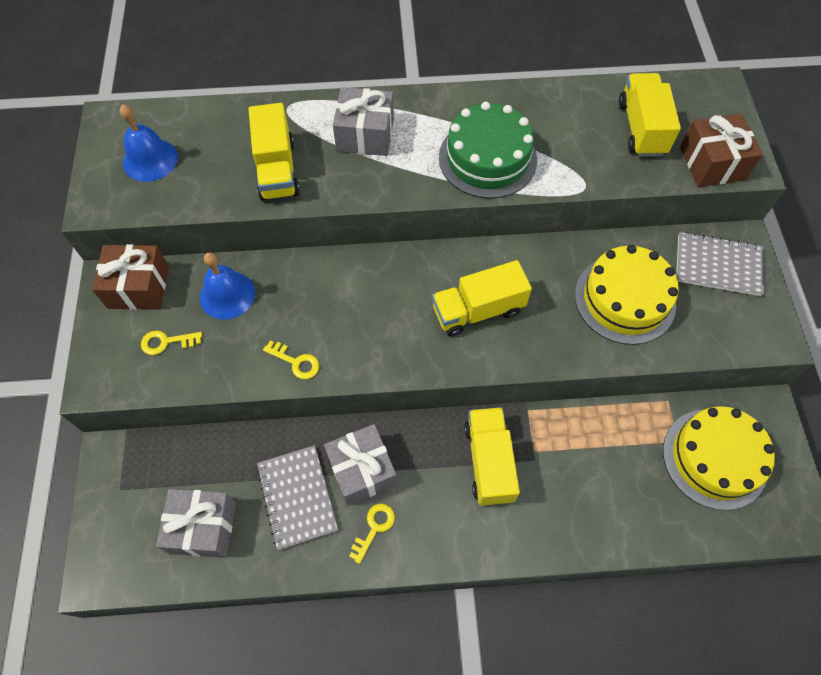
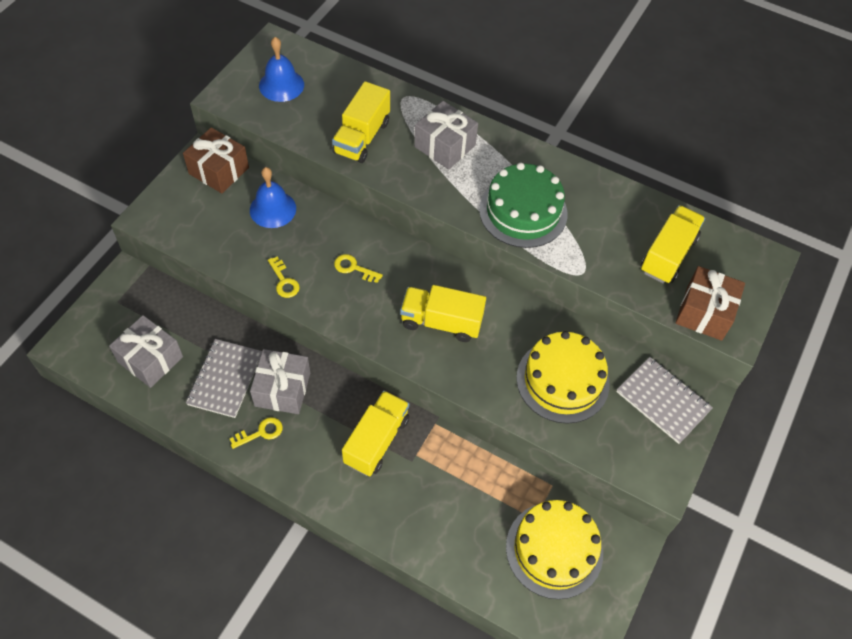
camera: 30 degrees right, 5 degrees down
(166, 342) = (209, 218): yellow key -> yellow key (353, 268)

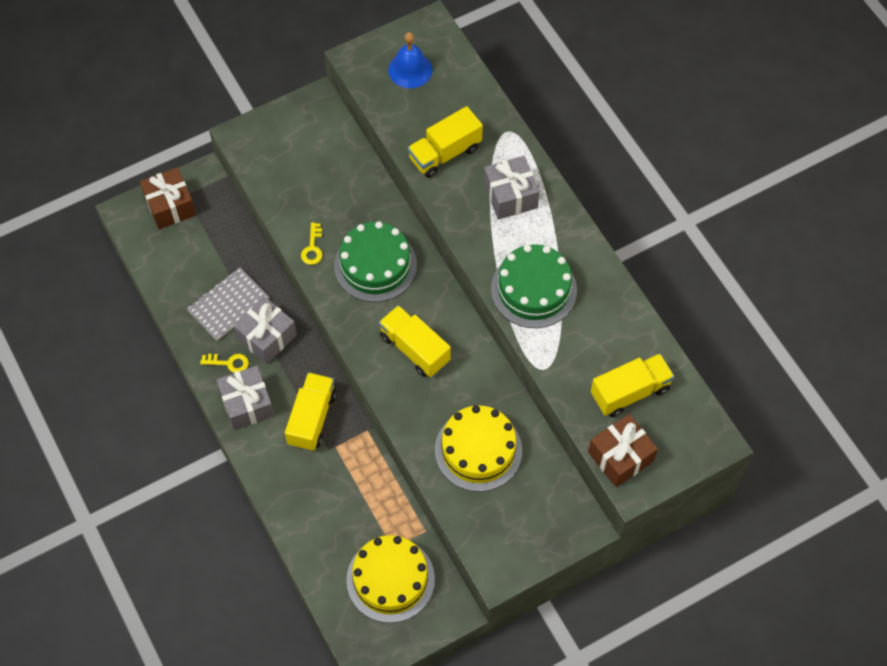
camera: 35 degrees right, 5 degrees up
(150, 359) = (182, 258): grey gift -> grey gift (247, 404)
(219, 170) = (322, 121): brown gift -> brown gift (170, 206)
(273, 209) = (344, 179): blue bell -> none
(353, 268) = (375, 265): yellow key -> green cake
(376, 441) = (312, 418): yellow truck -> yellow truck turned 45 degrees counterclockwise
(663, 401) = (549, 512): grey notebook -> none

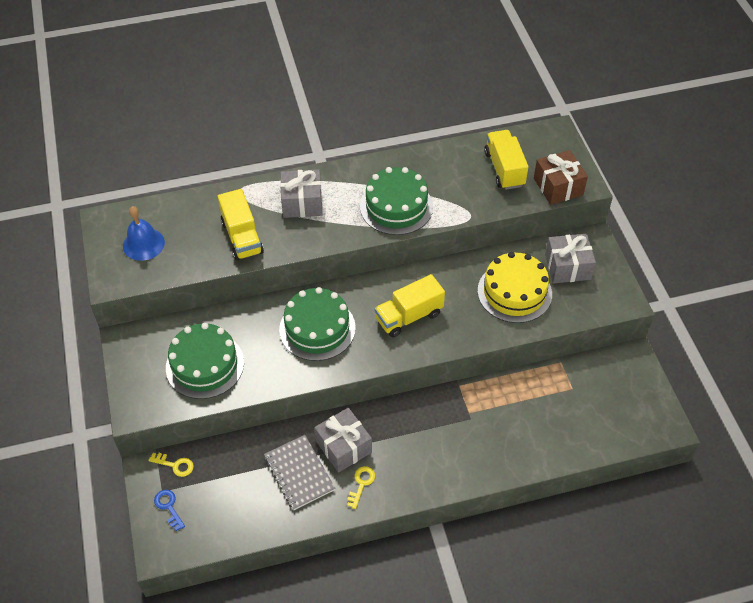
camera: 75 degrees left, 10 degrees down
(170, 206) = (168, 507): brown gift -> blue key
(247, 404) = (409, 476): grey gift -> grey gift (567, 267)
(305, 178) = (205, 365): none -> green cake
(312, 248) = (282, 373): yellow key -> yellow key (175, 465)
(312, 418) = (437, 425): yellow truck -> none
(390, 579) = (600, 395): yellow cake -> none

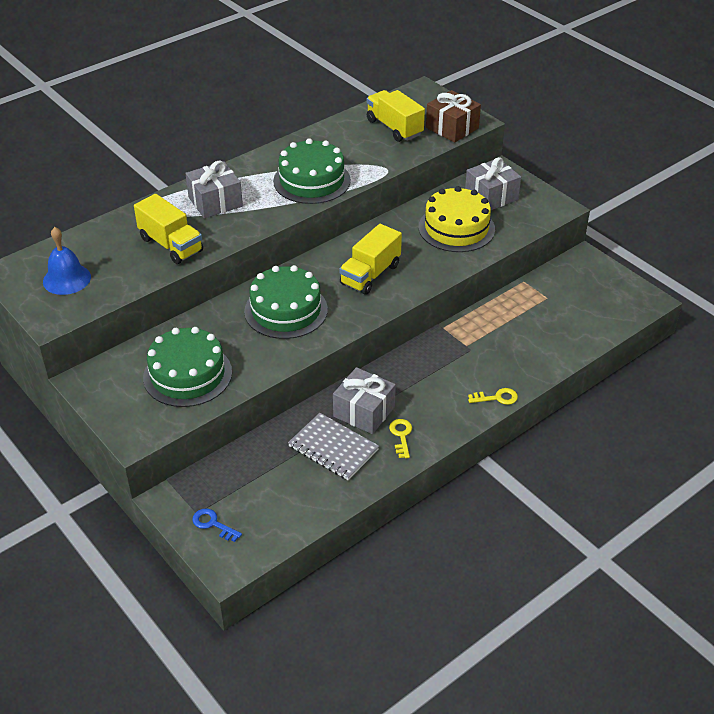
camera: 25 degrees left, 10 degrees down
(175, 465) = (197, 485): yellow key -> yellow key (497, 398)

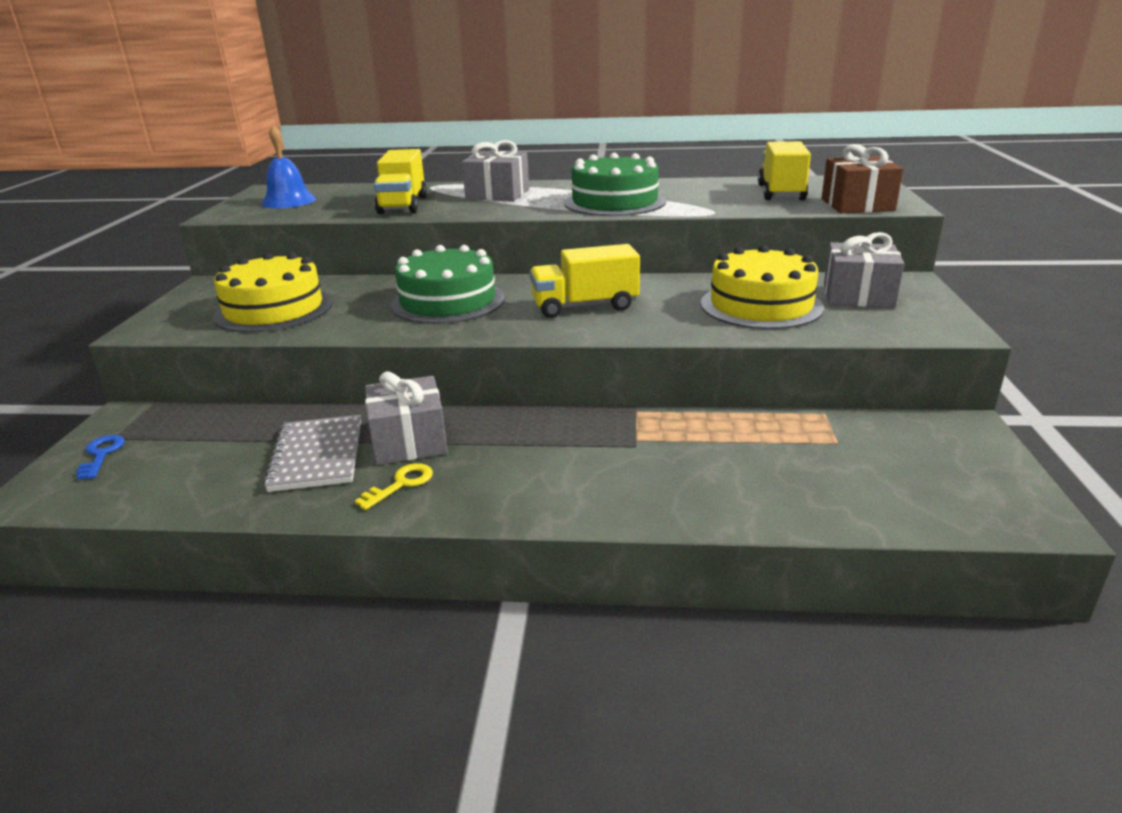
camera: 45 degrees right, 15 degrees down
(187, 374) = (274, 309): green cake -> yellow cake
(497, 398) = (584, 511): yellow key -> none

